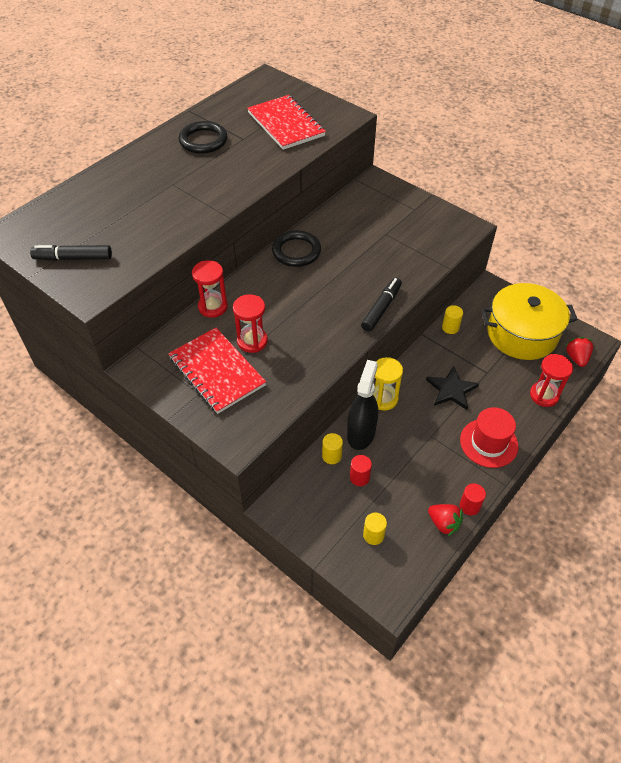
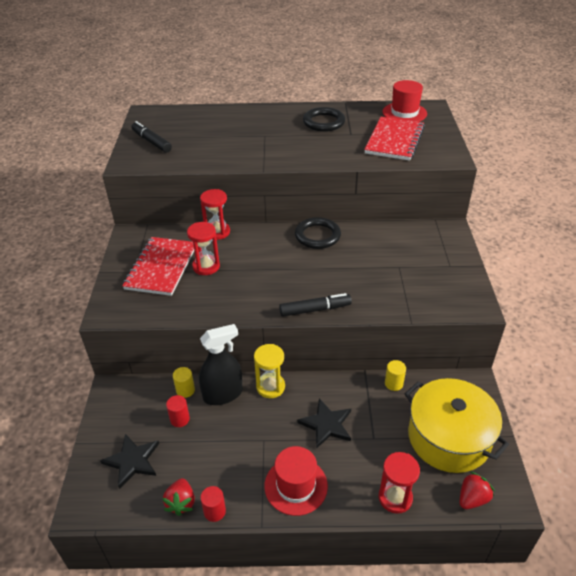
camera: 50 degrees right, 10 degrees down
(254, 94) = (404, 113): none -> red hat
(373, 535) = (132, 461): yellow cylinder -> black star

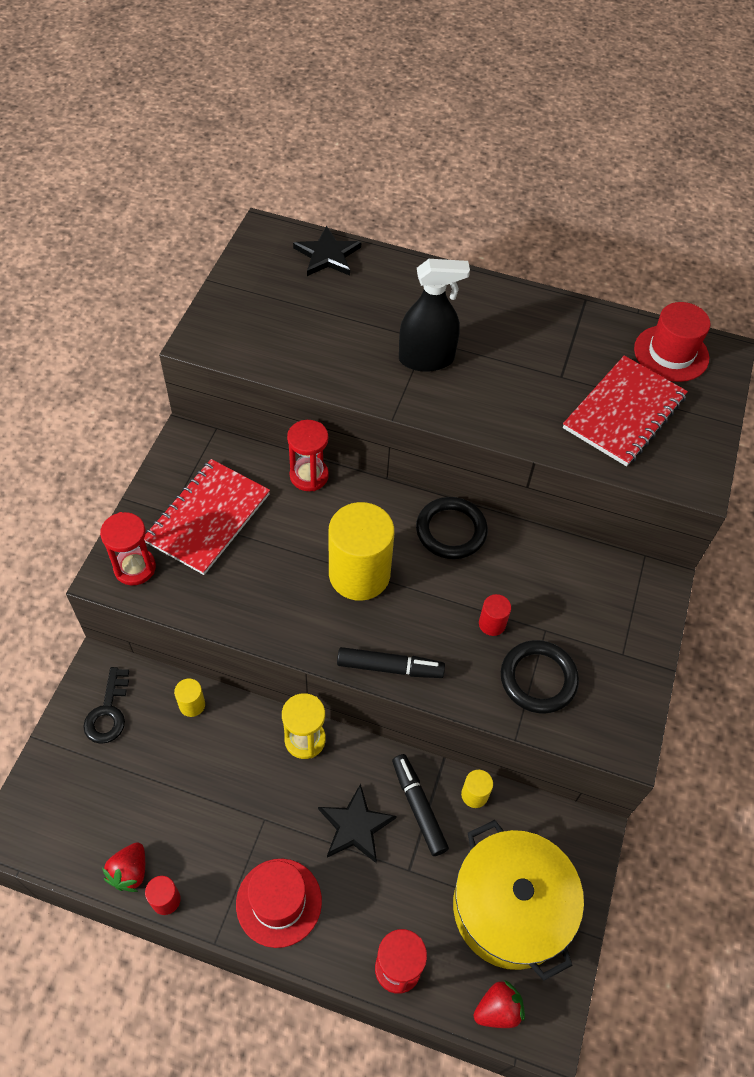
camera: 15 degrees right, 15 degrees up
(127, 412) = (108, 712): none -> black key
(132, 461) = (91, 789): black star -> black star (327, 255)
(151, 142) = (252, 303): black marker -> black marker (418, 807)
(180, 419) = (169, 747): red cylinder -> red cylinder (492, 624)
(206, 266) = (269, 537): red hourglass -> red hourglass (135, 568)
(223, 394) = (238, 728): black spray bottle -> black spray bottle (426, 359)
(272, 270) = (359, 574): none -> yellow cylinder
(324, 122) = (530, 337): black ring -> black ring (538, 679)

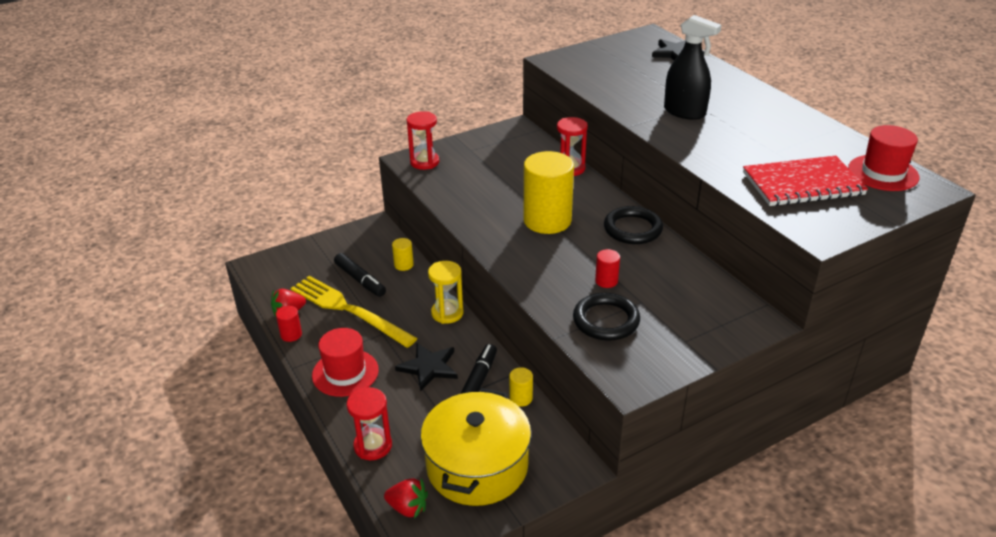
camera: 45 degrees right, 20 degrees down
(108, 712) = (358, 245): black key -> none
(195, 815) = (348, 310): none -> yellow fork
(208, 518) = (488, 161): red notebook -> none
(389, 667) = (514, 266): black marker -> black marker (360, 280)

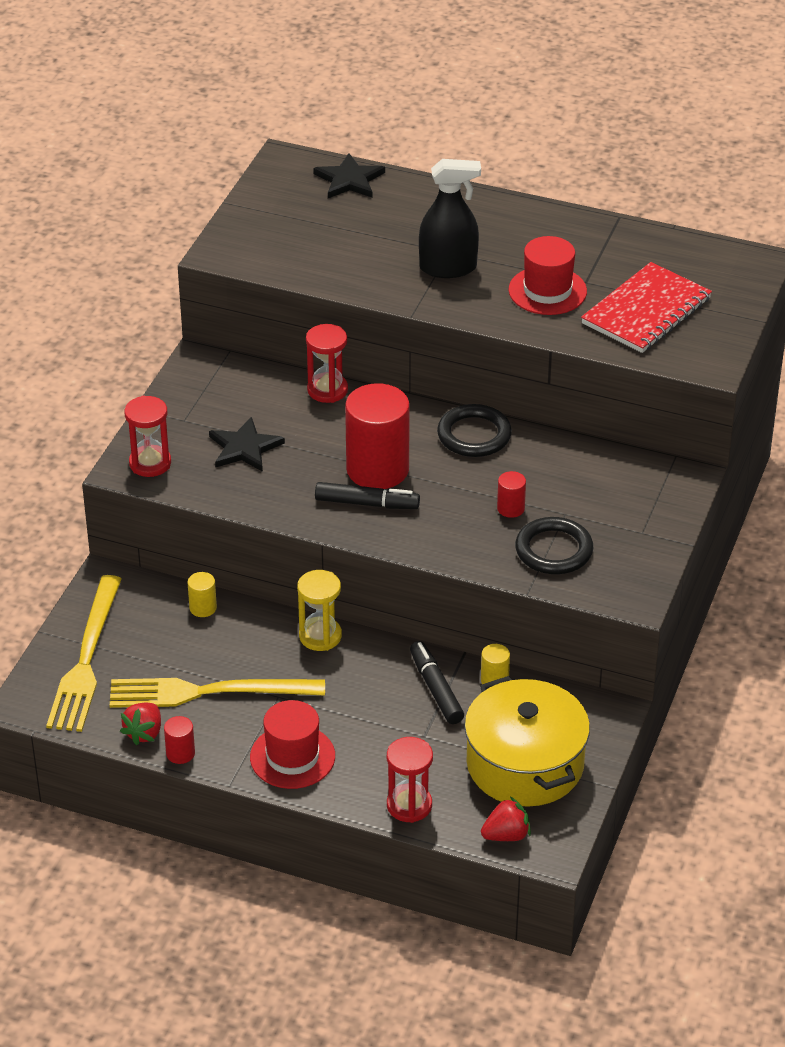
camera: 40 degrees left, 5 degrees up
(313, 260) = (86, 659): none -> yellow fork
(360, 280) = (175, 652): black marker -> black marker (366, 503)
(429, 367) = (371, 702): black star -> black star (244, 448)
(547, 220) = (377, 469): yellow cylinder -> red cylinder
(883, 173) = (703, 262): red hat -> red hat (547, 291)

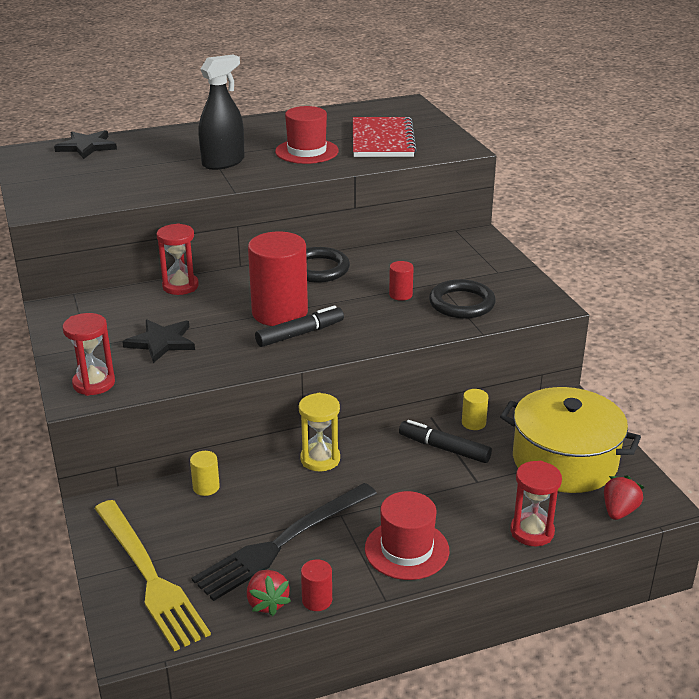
camera: 40 degrees left, 10 degrees down
(208, 692) = (283, 542): yellow fork -> black fork

